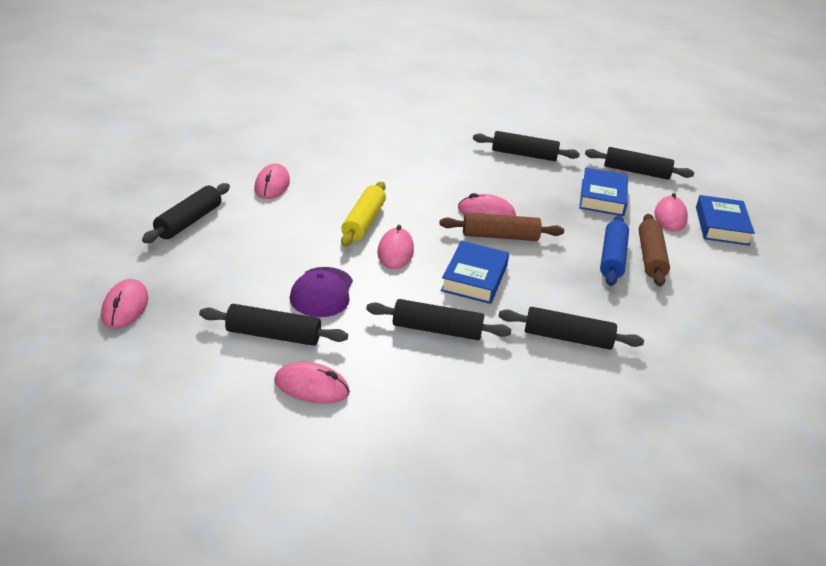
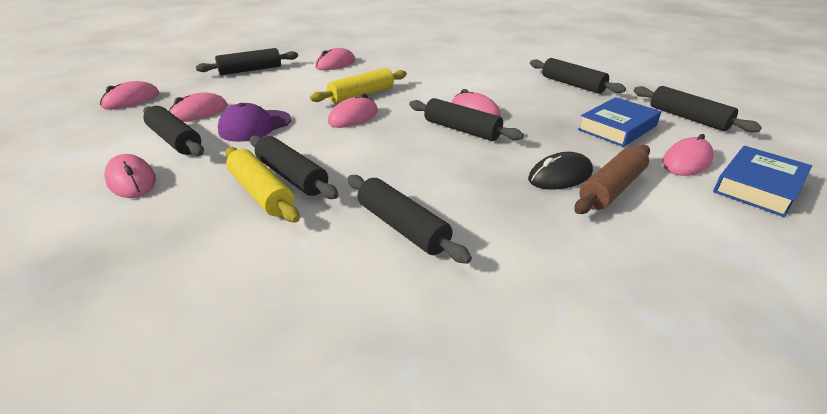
camera: 40 degrees right, 0 degrees up
(236, 296) = (199, 112): none -> pink mouse
(437, 353) = (261, 193): none -> yellow rolling pin
(474, 278) = (389, 151): blue book -> none
(500, 236) = (462, 130): brown rolling pin -> black rolling pin
(612, 258) = (560, 176): blue rolling pin -> black mouse

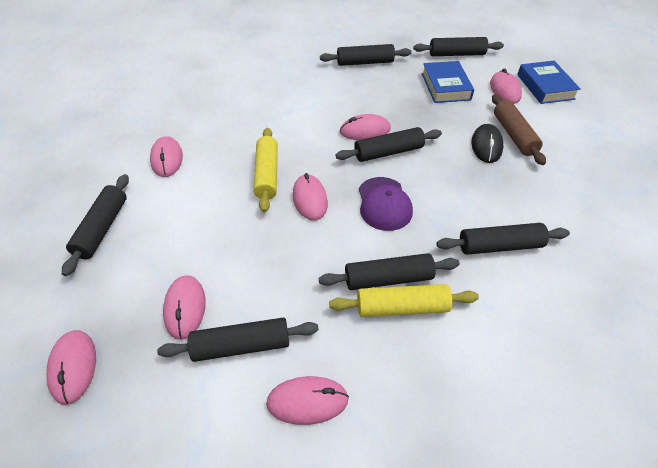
camera: 55 degrees left, 15 degrees up
(255, 126) = (265, 272): purple cap -> purple cap (384, 204)

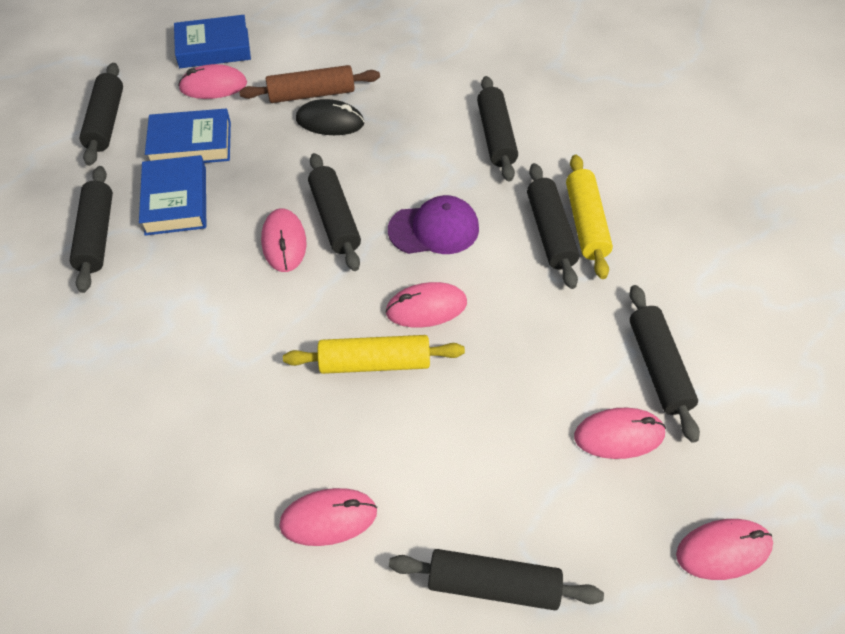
camera: 90 degrees left, 5 degrees up
(307, 401) = (706, 304): pink mouse -> none
(395, 86) = (176, 201): none -> blue book

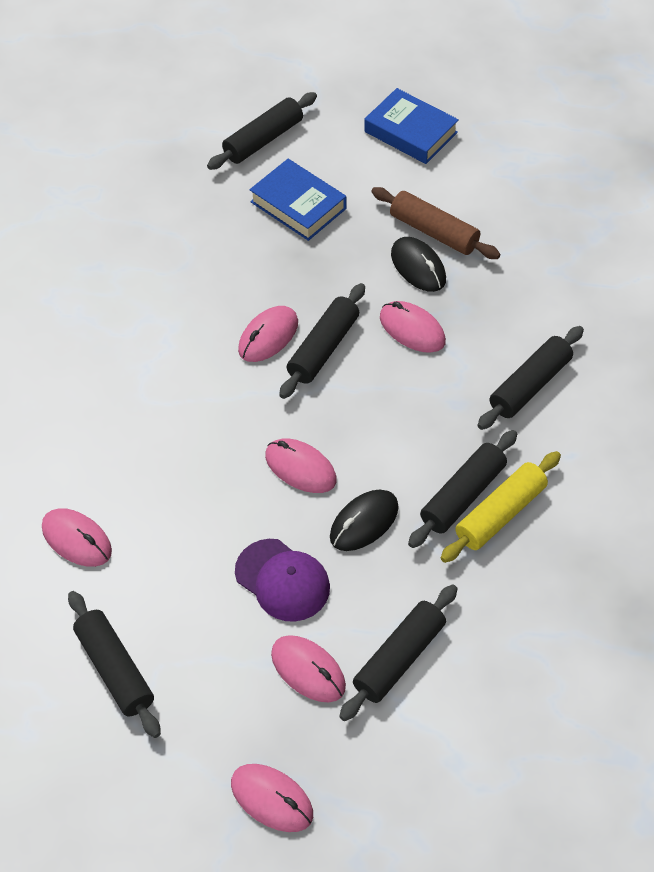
camera: 50 degrees right, 0 degrees up
(96, 235) = (161, 228): black rolling pin -> none
(176, 201) = (237, 243): blue book -> none
(213, 86) = (370, 167): pink mouse -> pink mouse (412, 329)
(375, 363) = (220, 473): yellow rolling pin -> none
(434, 229) = (381, 417): purple cap -> purple cap (282, 580)
(516, 304) = (364, 522): none -> black mouse

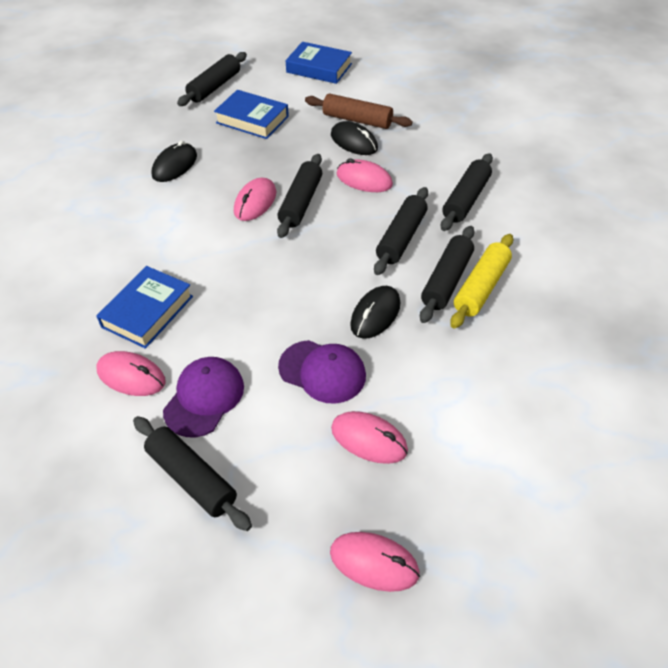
camera: 15 degrees left, 5 degrees down
(110, 463) = (147, 311): none -> blue book
(148, 583) = (204, 398): none -> purple cap
(184, 261) = (175, 165): none -> black mouse
(300, 468) = (310, 286): pink mouse -> none
(399, 658) = (444, 412): black rolling pin -> black rolling pin (401, 238)

